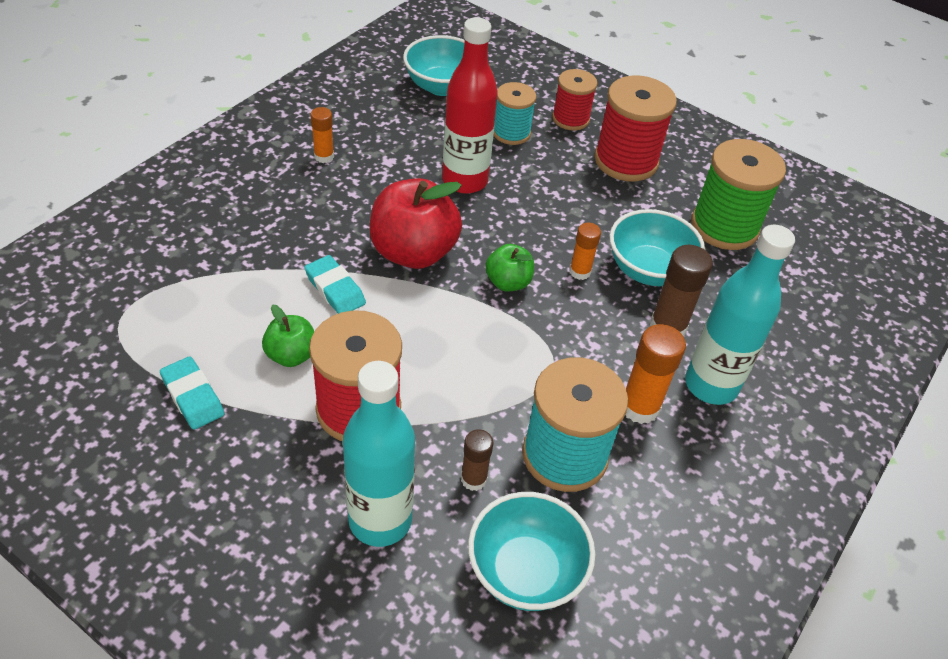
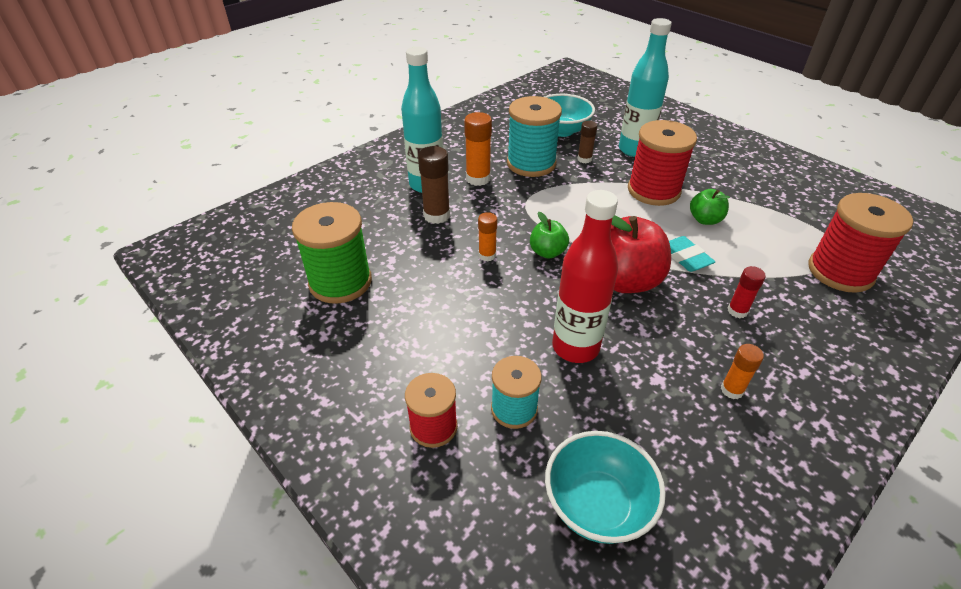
camera: 165 degrees left, 5 degrees down
(193, 396) = (760, 204): turquoise eraser -> none
(293, 226) = (737, 311): none -> red glue stick
(626, 161) = (395, 359): red spool -> red spool (840, 272)
(648, 270) = (430, 252): turquoise bowl -> none

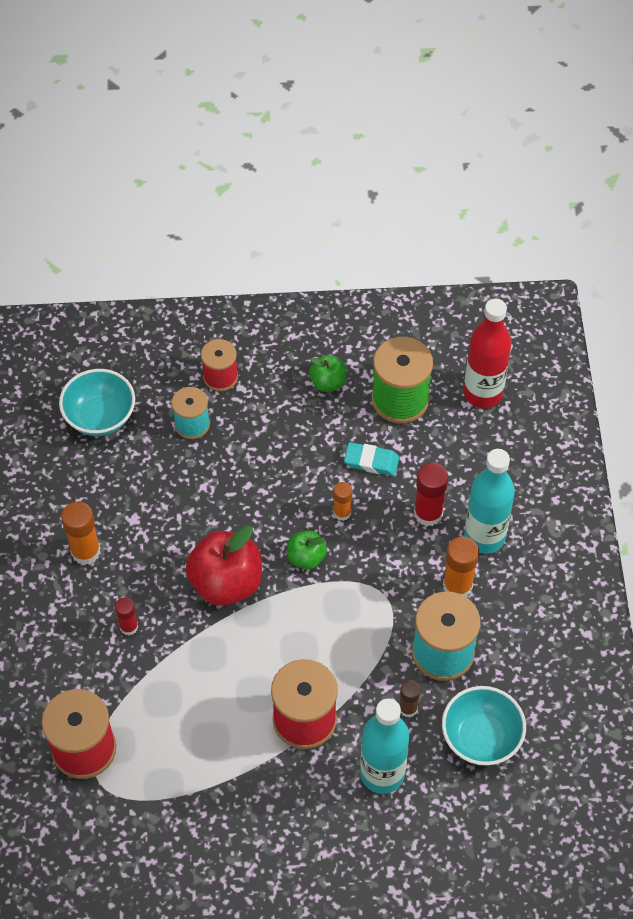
camera: 130 degrees right, 15 degrees up
(436, 215) = (428, 513): brown glue stick -> red glue stick
(575, 347) = (202, 495): red bottle -> red bottle (483, 393)
(685, 257) = (206, 651): turquoise eraser -> turquoise eraser (371, 461)
(705, 219) = (230, 718): green apple -> green apple (328, 382)
(732, 390) = (86, 551): orange glue stick -> orange glue stick, size x1.63

